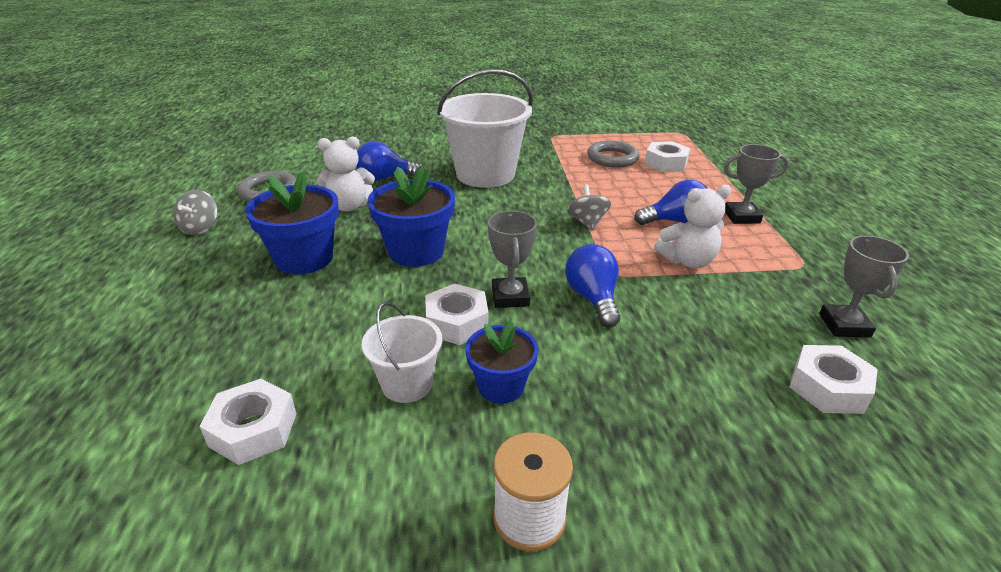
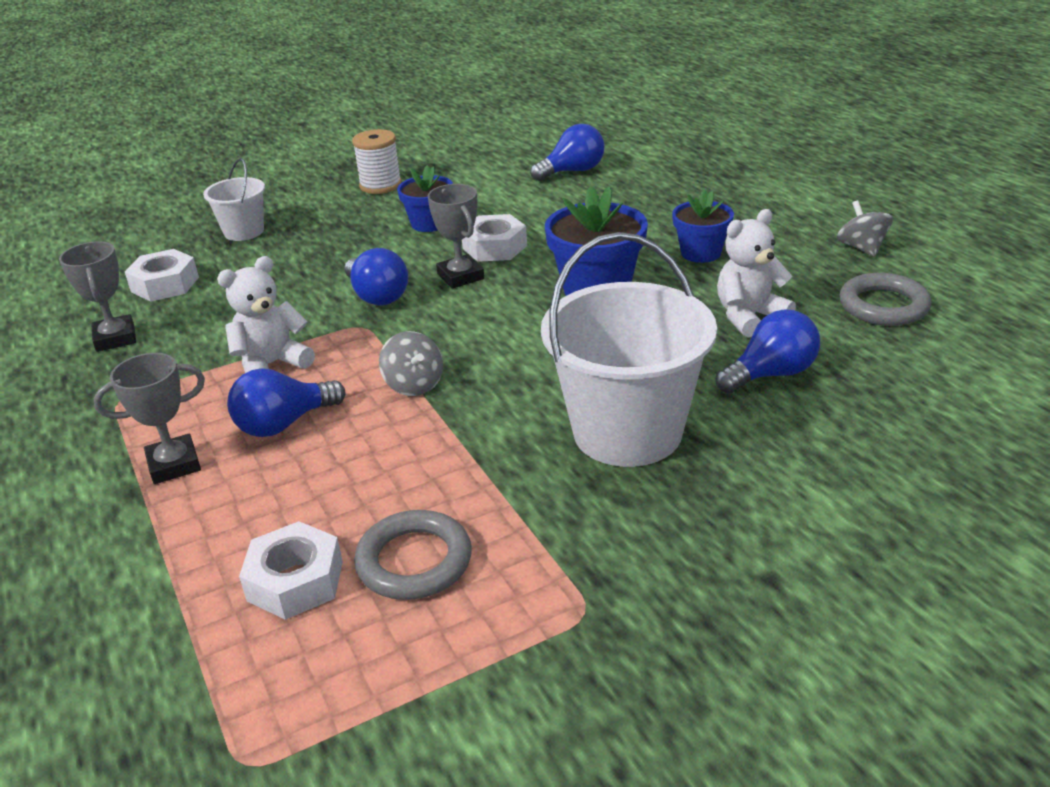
camera: 160 degrees right, 0 degrees up
(253, 429) = (572, 171): white nut -> blue light bulb
(304, 258) = (700, 253): blue flower pot -> blue flower pot, size x0.63
(407, 384) = (498, 208): white bucket -> white bucket (244, 231)

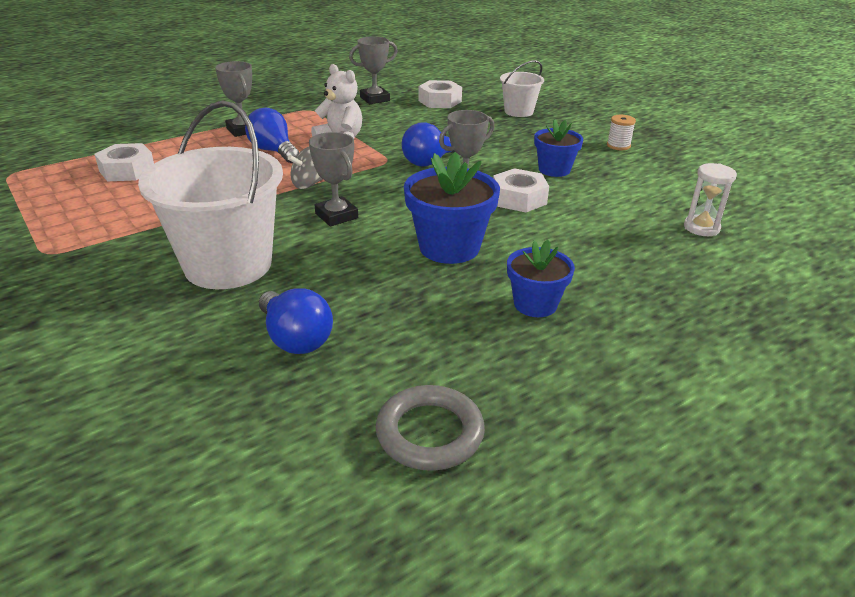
camera: 80 degrees right, 0 degrees up
(380, 185) = (618, 146): white spool -> white spool, size x0.64
(414, 561) = (125, 199): grey ring -> none
(512, 360) = (336, 216): none -> grey trophy
(572, 171) = (701, 228): blue light bulb -> white hourglass
(749, 317) = (402, 330): white teddy bear -> none
(861, 248) = (581, 430): grey spinning top -> none

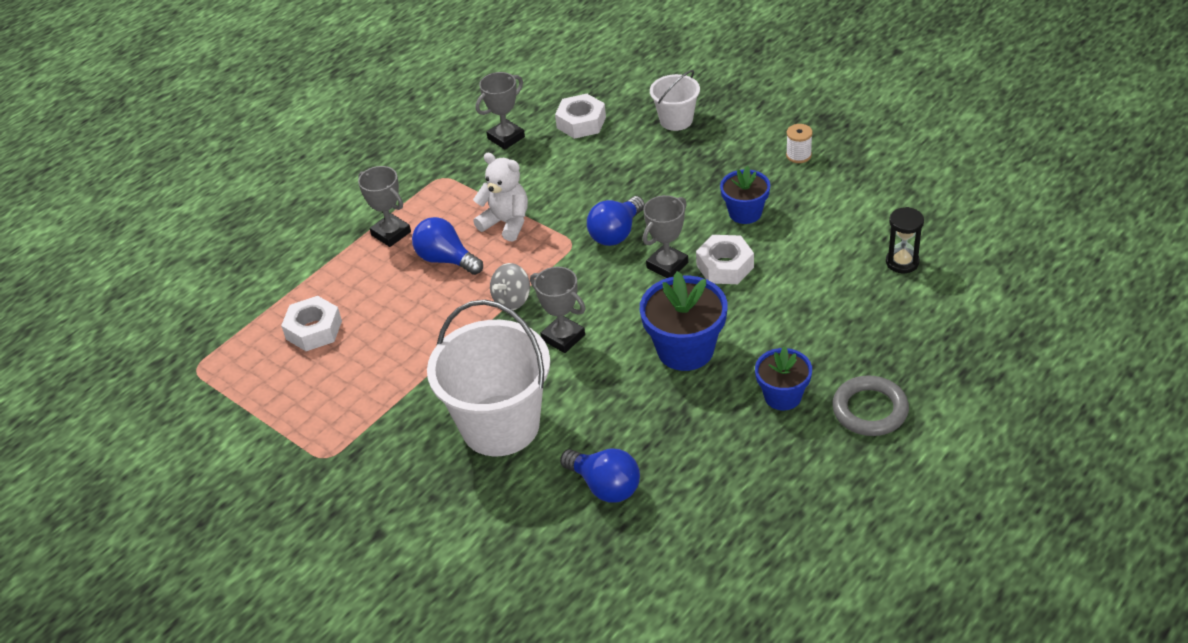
camera: 10 degrees left, 10 degrees up
(429, 433) = (747, 539): grey ring -> grey ring (870, 410)
(701, 228) = (902, 262): white hourglass -> black hourglass

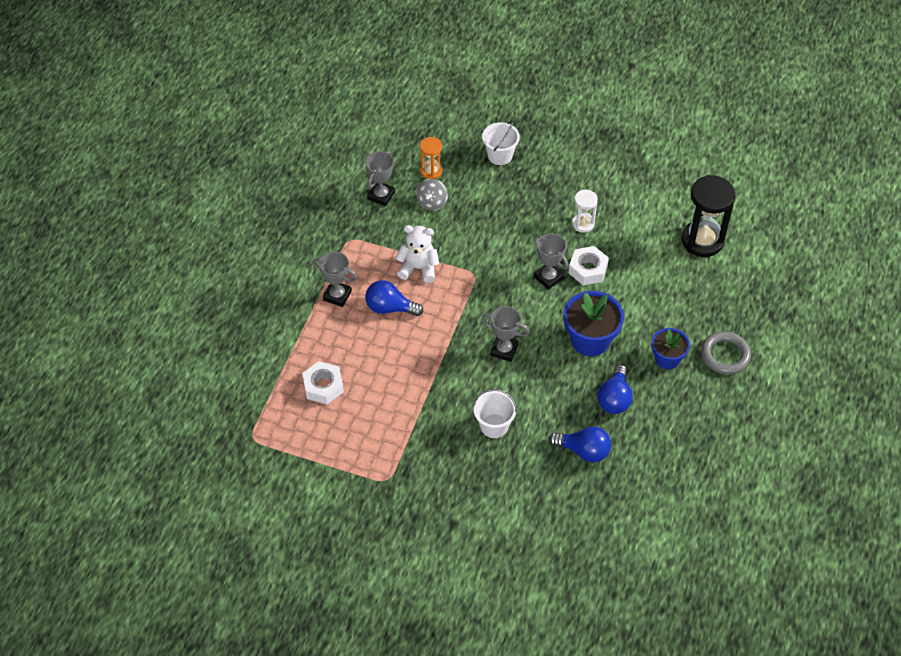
camera: 25 degrees left, 10 degrees up
(500, 425) = (494, 426): white bucket -> white bucket, size x0.51
(512, 300) = (454, 329): grey spinning top -> grey spinning top (432, 202)
(581, 122) = (431, 171): white nut -> orange hourglass
(616, 233) = (501, 260): blue light bulb -> blue light bulb (614, 398)
(667, 265) = (548, 277): grey trophy -> grey trophy turned 60 degrees counterclockwise
(745, 213) = (583, 224): blue flower pot -> white hourglass
(798, 155) = (599, 168): white spool -> none
(902, 262) = (702, 240): black hourglass -> black hourglass, size x1.87

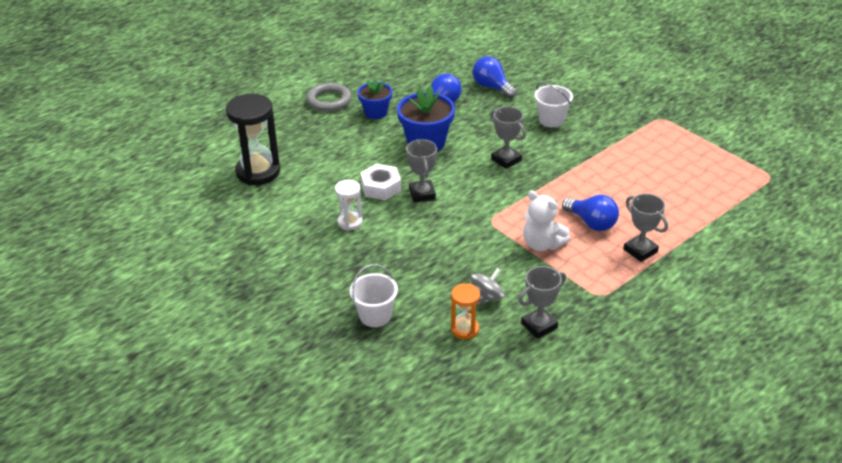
camera: 150 degrees left, 15 degrees down
(323, 386) = (688, 188): white nut -> none

